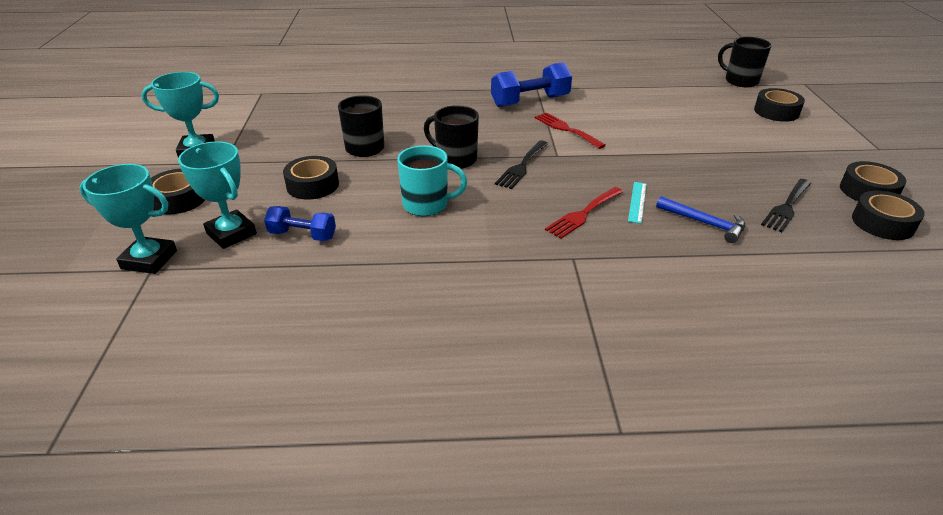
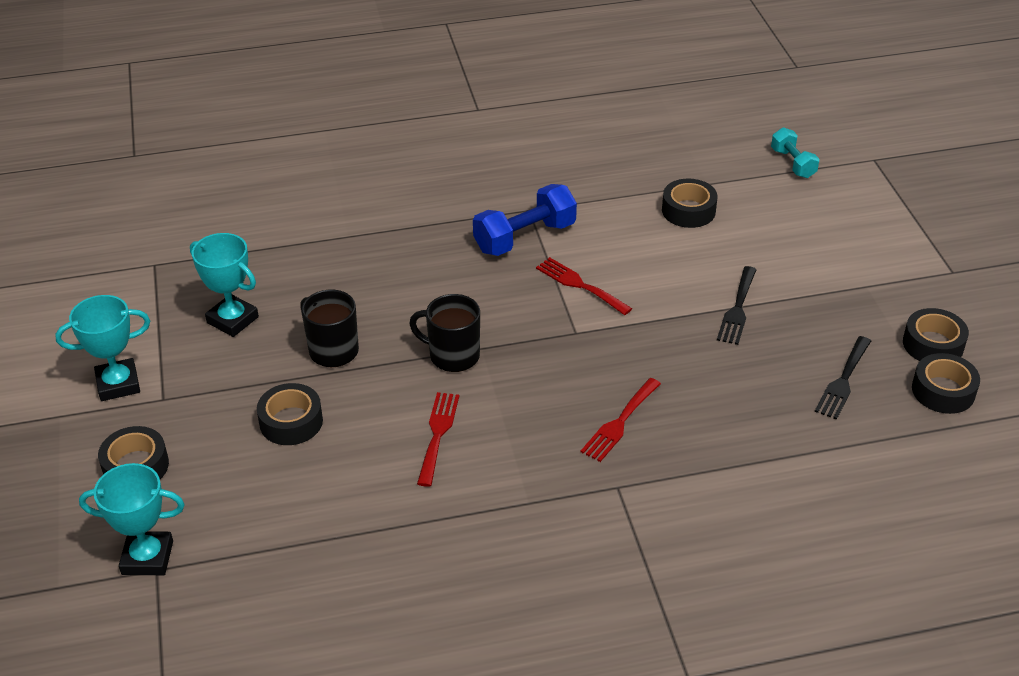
camera: 10 degrees left, 5 degrees up
(231, 233) = (225, 508): turquoise trophy -> turquoise trophy (232, 320)
(302, 235) = (309, 499): blue dumbbell -> none
(426, 205) = (438, 434): turquoise mug -> red fork
(522, 166) = (536, 357): black fork -> black fork (737, 309)
(637, 202) = (678, 396): turquoise ruler -> none
(704, 223) = (754, 417): blue hammer -> none
(740, 81) = (793, 163): black mug -> turquoise dumbbell
(776, 112) = (837, 219): black tape -> black tape (688, 210)

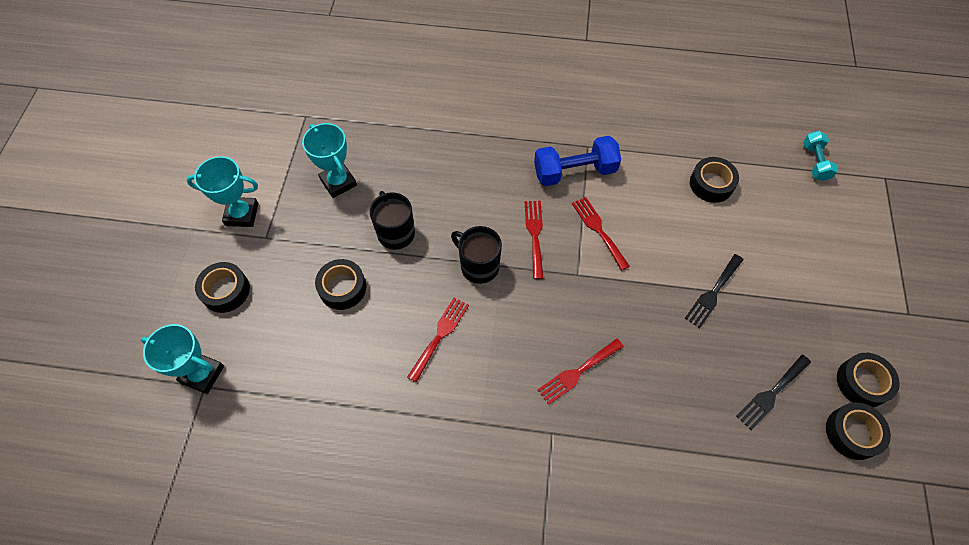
camera: 20 degrees right, 20 degrees up
(506, 308) = (534, 235): none -> red fork

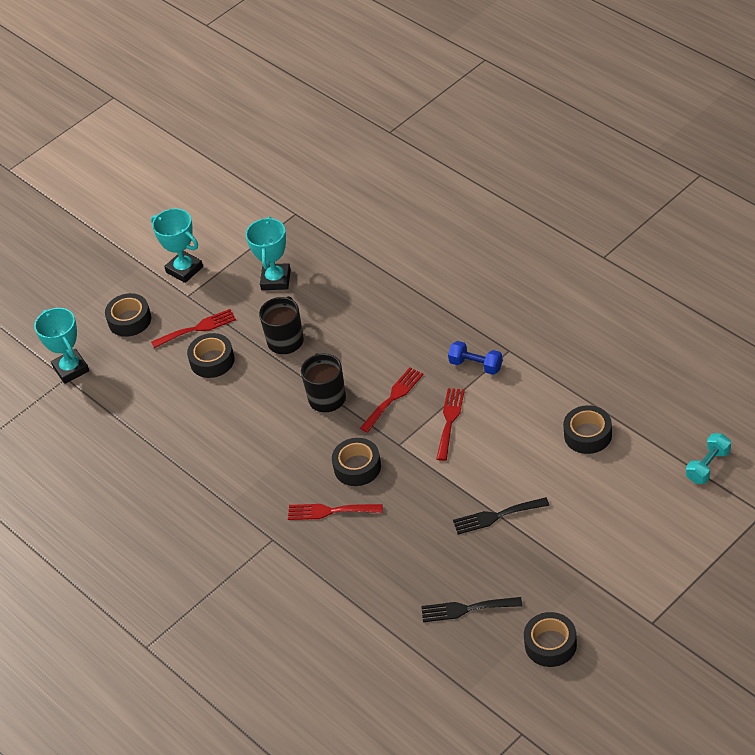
camera: 45 degrees right, 15 degrees down
(440, 335) = (253, 431): red fork -> red fork (197, 328)
(574, 172) = (476, 365): blue dumbbell -> blue dumbbell, size x0.61
(852, 433) = (502, 670): black tape -> black tape (357, 467)

